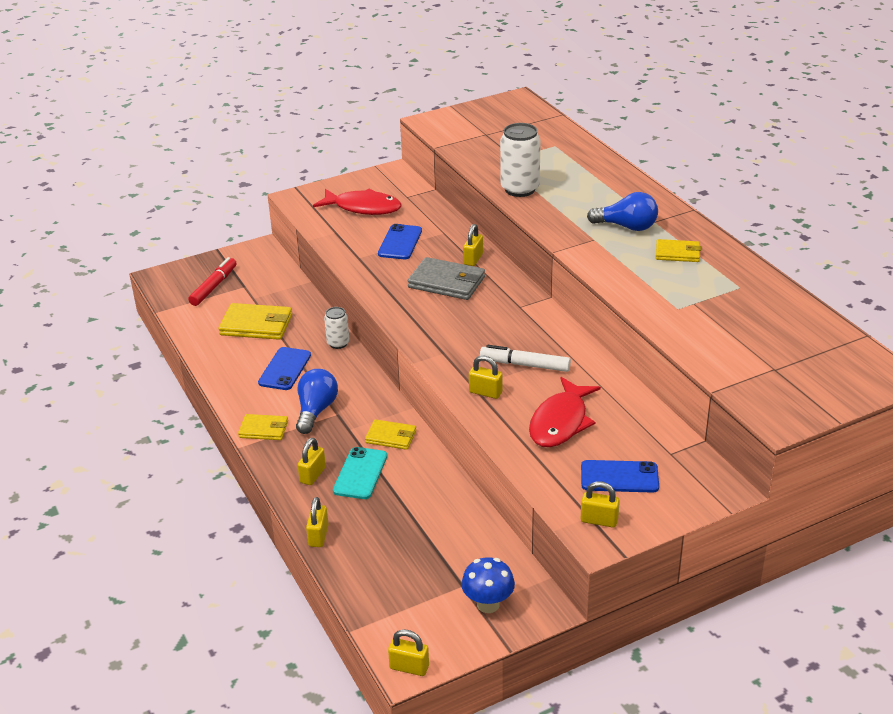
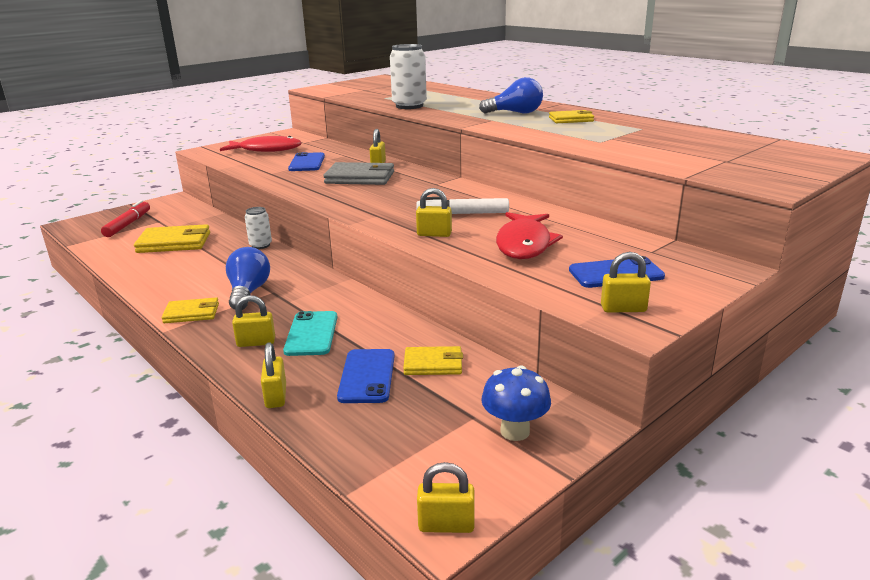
camera: 15 degrees left, 10 degrees down
(285, 369) = (209, 267): blue phone -> blue phone (367, 376)
(312, 475) = (256, 342): yellow padlock -> yellow padlock turned 75 degrees clockwise
(391, 437) = (336, 301): yellow wallet -> yellow wallet (433, 364)

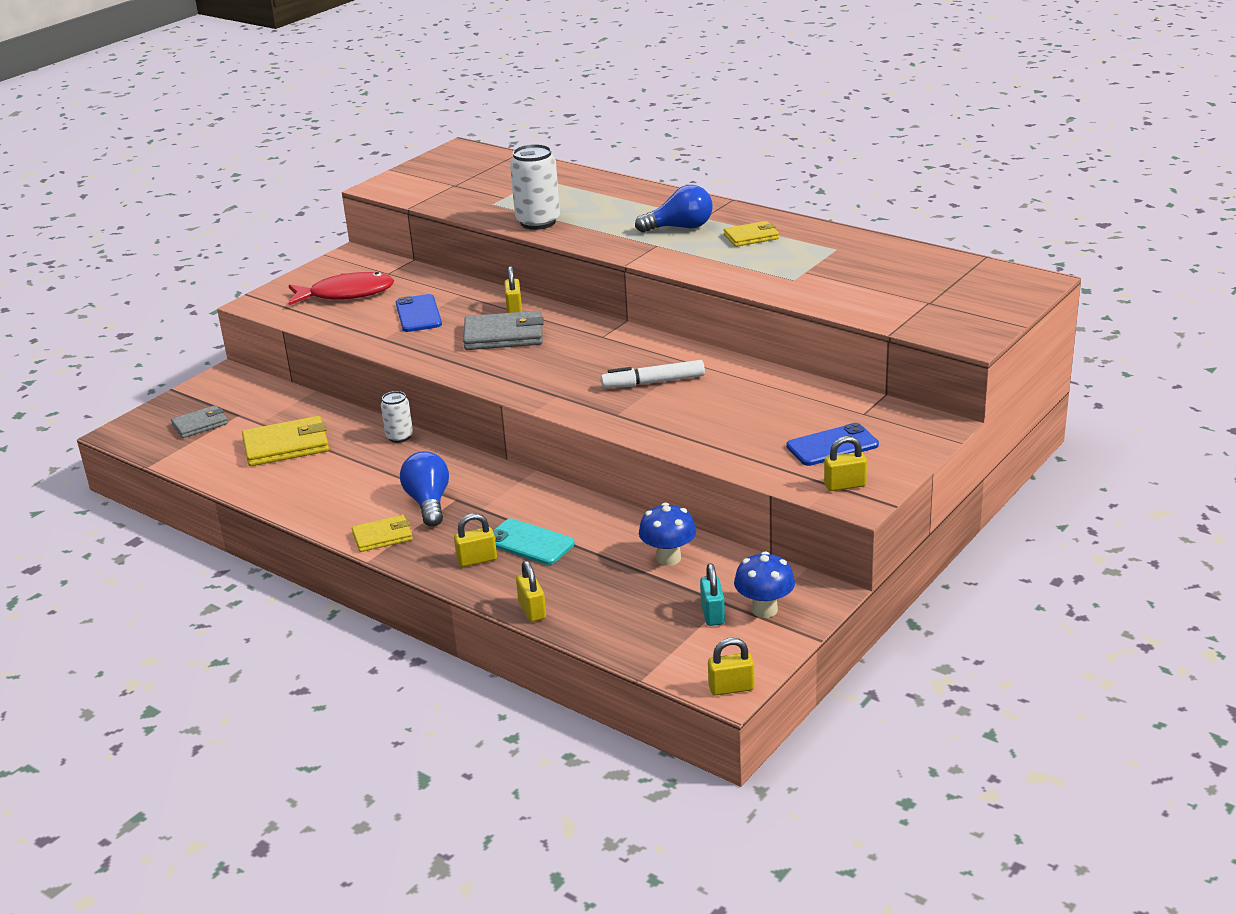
camera: 10 degrees left, 5 degrees up
(128, 224) = (200, 424): red marker -> grey wallet
(311, 334) = (529, 543): turquoise phone -> turquoise phone turned 45 degrees counterclockwise
(367, 376) = (609, 579): blue phone -> none
(433, 364) = (668, 558): yellow wallet -> blue mushroom
(434, 234) = (634, 416): yellow padlock -> none
(456, 428) = (712, 614): none -> turquoise padlock
(524, 244) = (734, 419): red fish -> none

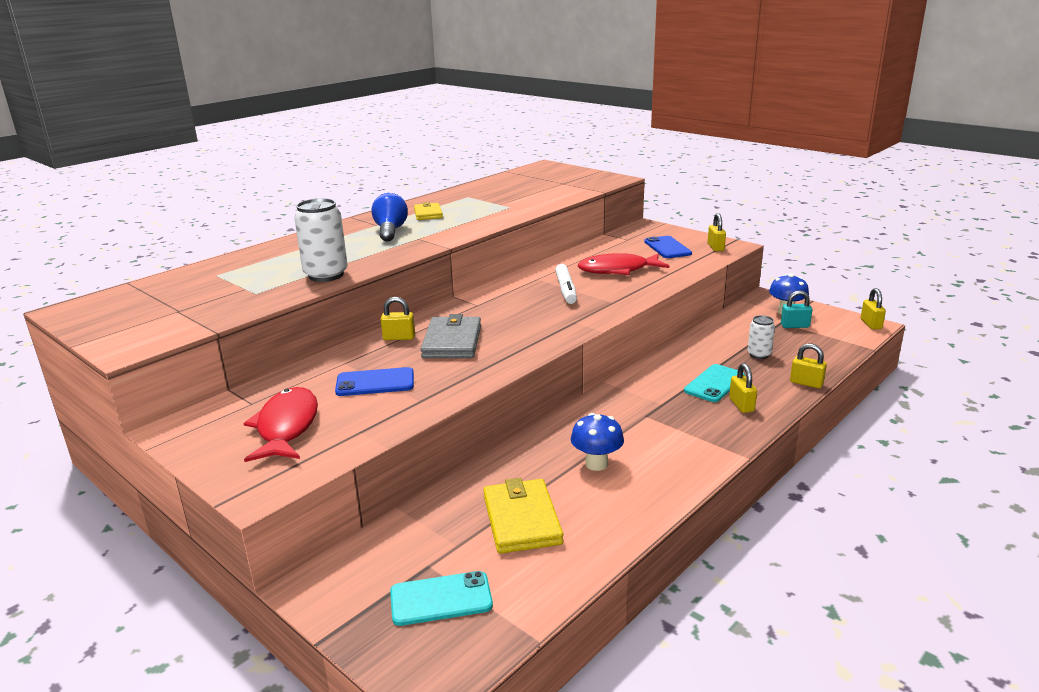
camera: 85 degrees left, 5 degrees down
(200, 424) = (441, 599): grey wallet -> turquoise phone
(382, 536) = (708, 450): yellow wallet -> none
(399, 437) = (526, 447): white can -> white can (759, 354)
(428, 503) = (652, 428): blue light bulb -> none
(532, 610) = (806, 383): yellow padlock -> yellow padlock turned 45 degrees clockwise
(668, 558) = (731, 336): blue mushroom -> blue mushroom (596, 464)
(728, 412) = (617, 270): none -> red fish

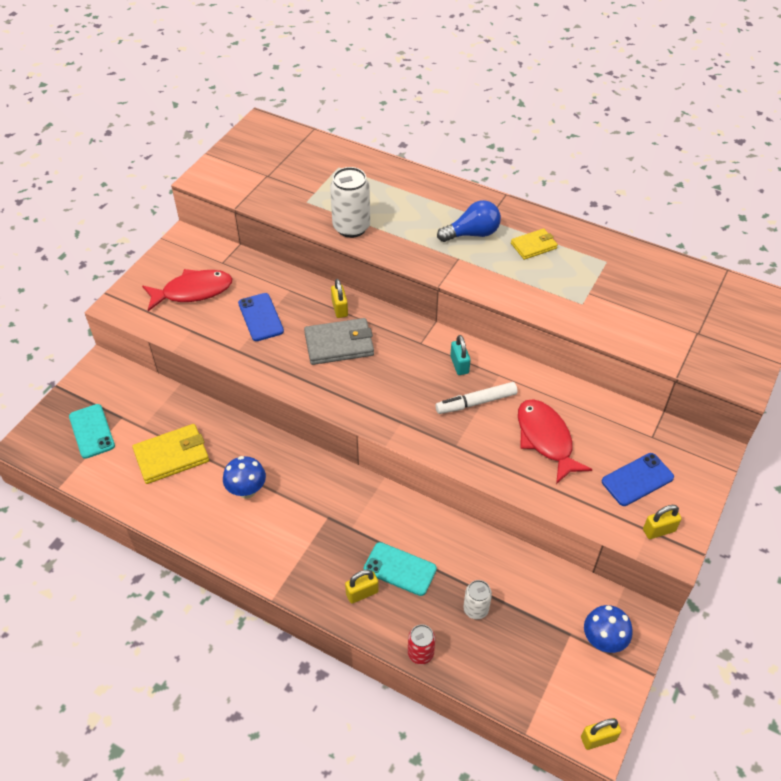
camera: 75 degrees right, 25 degrees up
(795, 326) = (564, 649): turquoise padlock -> turquoise padlock (459, 365)
(806, 383) = (420, 653): yellow padlock -> red can

